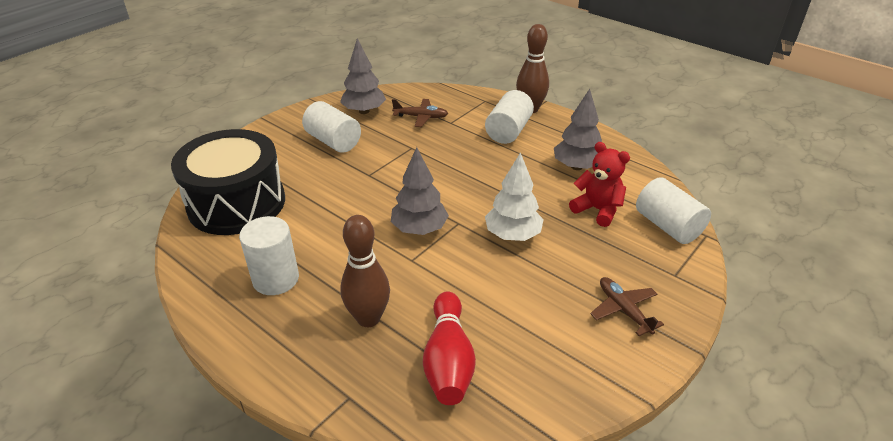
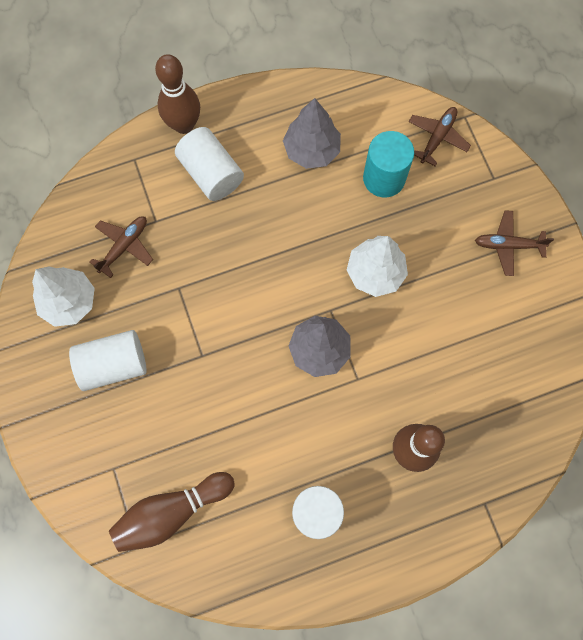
camera: 60 degrees left, 35 degrees up
(236, 203) = (171, 512): black drum -> brown bowling pin
(364, 111) = (69, 302): grey tree -> white tree
(448, 360) = (488, 410): red bowling pin -> none
(597, 210) = (384, 178): red teddy bear -> turquoise cylinder
(667, 226) = (437, 137): white cylinder -> brown plane

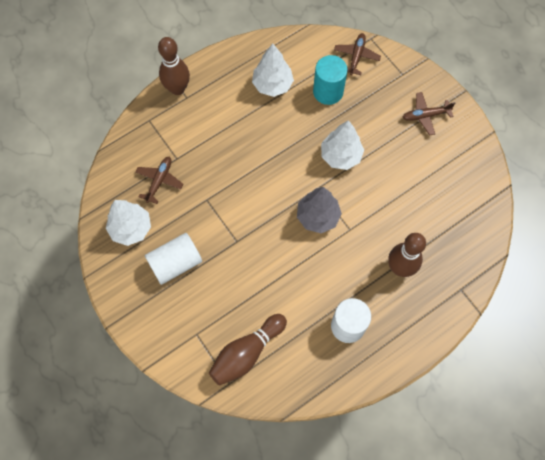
camera: 15 degrees left, 5 degrees down
(211, 173) = (206, 117): white cylinder -> none
(311, 150) = (272, 85): grey tree -> white tree

